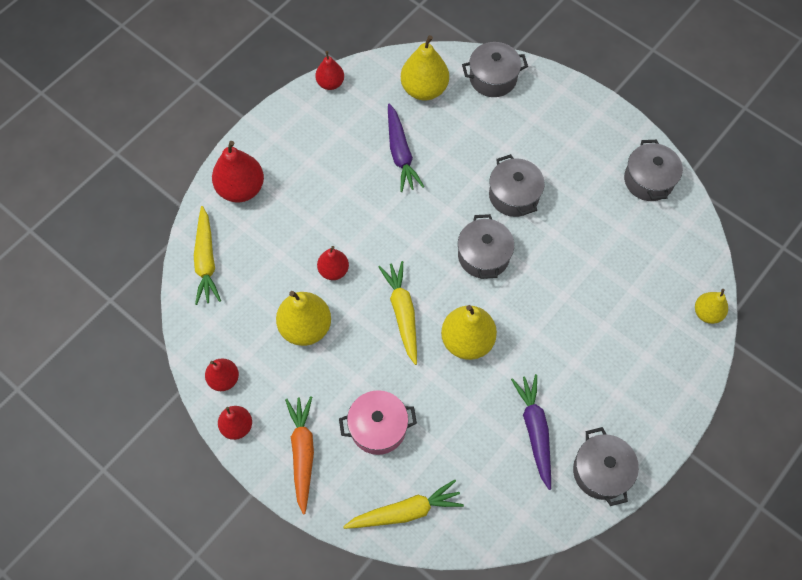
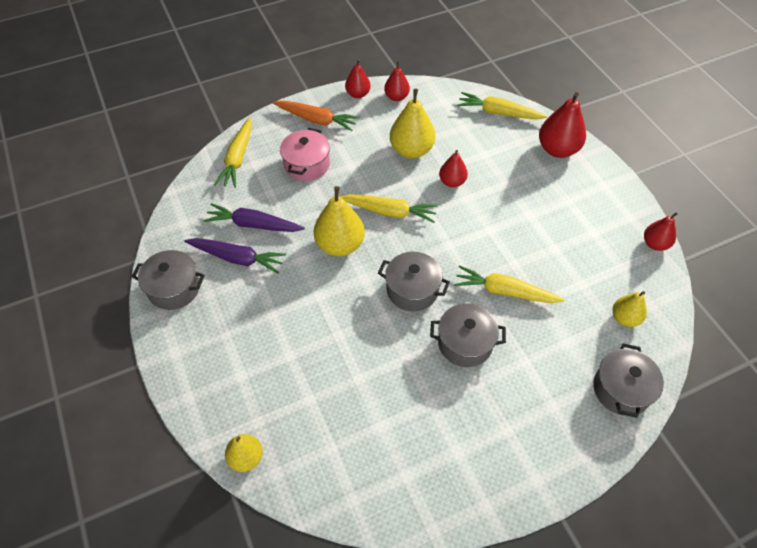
camera: 115 degrees right, 10 degrees down
(400, 153) = (552, 269): purple carrot -> purple carrot (253, 225)
(424, 89) = (624, 318): yellow pear -> yellow pear, size x0.60
(444, 182) = (504, 291): none -> yellow carrot
(648, 180) = (425, 488): grey pot -> none

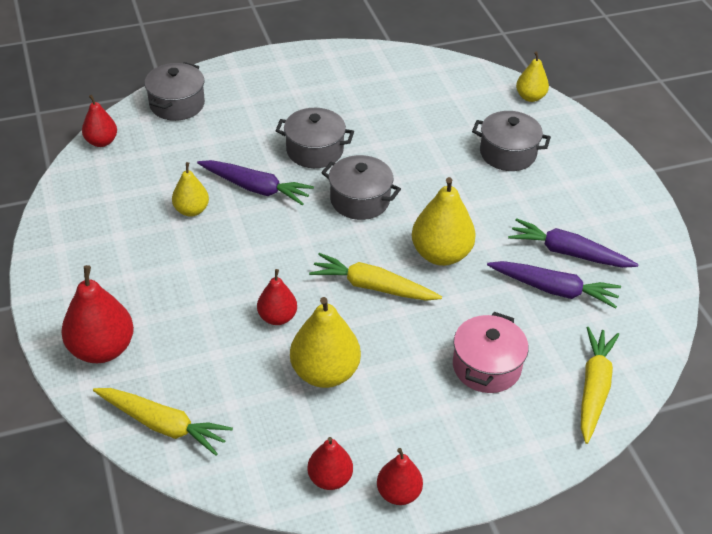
camera: 175 degrees left, 10 degrees down
(174, 288) = (636, 229): grey pot -> grey pot (508, 153)
(316, 120) = (473, 446): orange carrot -> none
(504, 291) = (255, 188): yellow carrot -> purple carrot
(624, 318) = (138, 153): yellow pear -> yellow pear (191, 210)
(655, 244) = (52, 215): red pear -> red pear (101, 142)

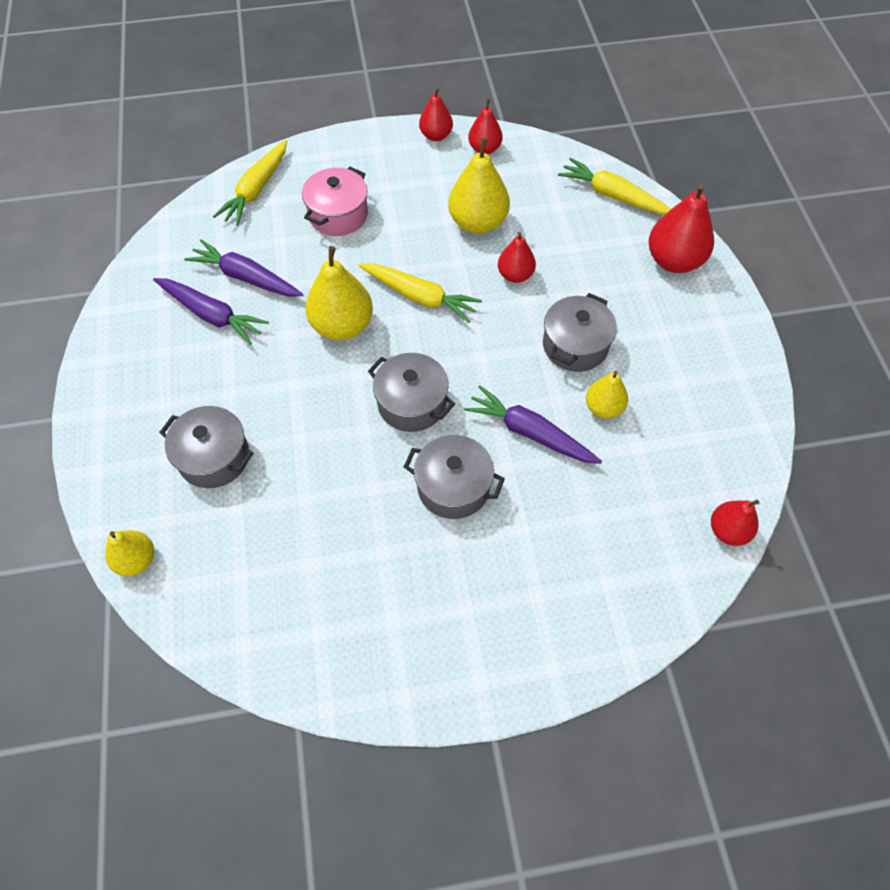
camera: 170 degrees left, 15 degrees up
(177, 104) = (636, 597): grey pot -> grey pot (575, 345)

